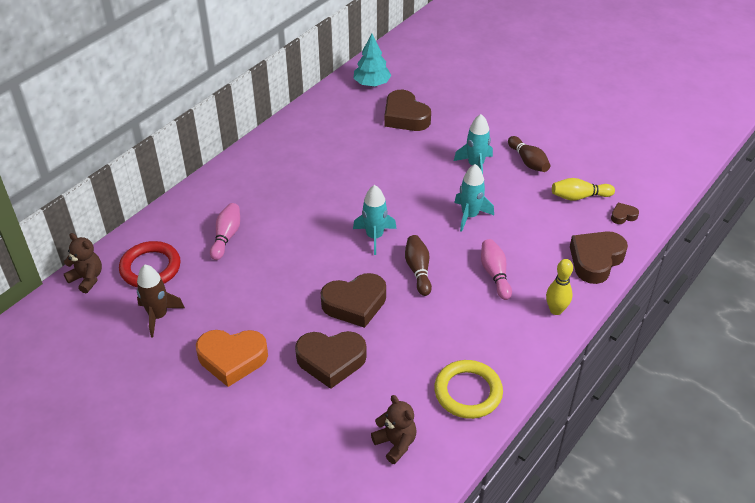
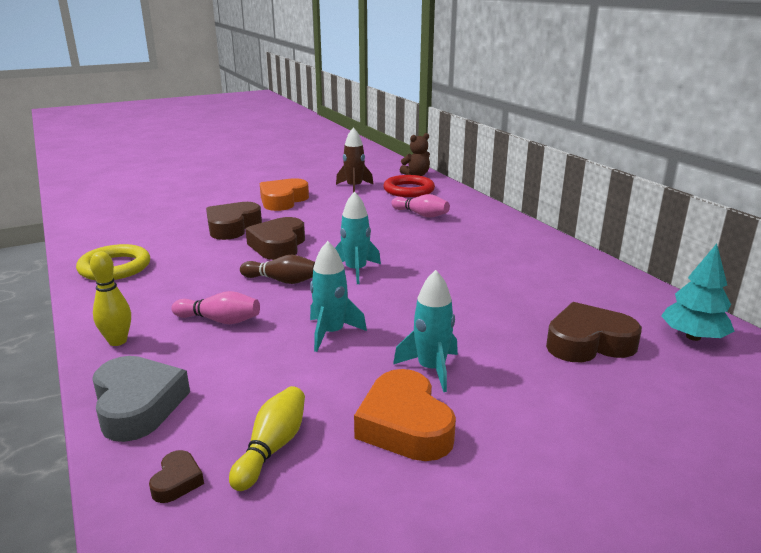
camera: 115 degrees right, 20 degrees down
(395, 443) = (125, 232): brown teddy bear -> none
(528, 161) = (405, 425): brown bowling pin -> orange heart
(595, 260) = (138, 405): brown heart -> grey heart

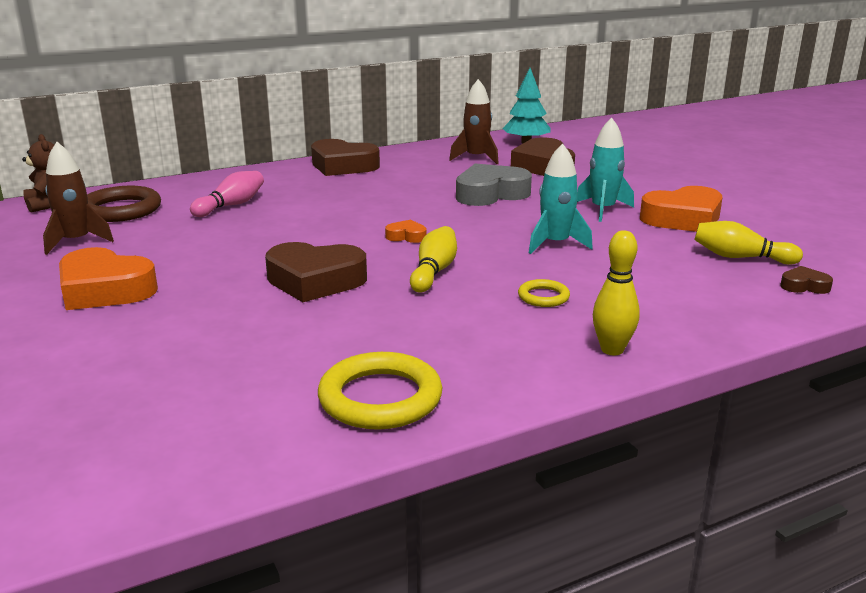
camera: 90 degrees left, 0 degrees up
(138, 405) = (724, 316): grey heart -> grey heart (490, 194)
(219, 320) = (543, 297): pink bowling pin -> yellow ring
(232, 227) = (221, 319): brown heart -> brown heart (343, 166)
(282, 281) = (434, 272): brown bowling pin -> yellow bowling pin
(356, 271) = (406, 236): turquoise rocket -> orange heart
(409, 190) = (121, 210): red ring -> brown ring
(598, 303) = (476, 158): none -> brown rocket

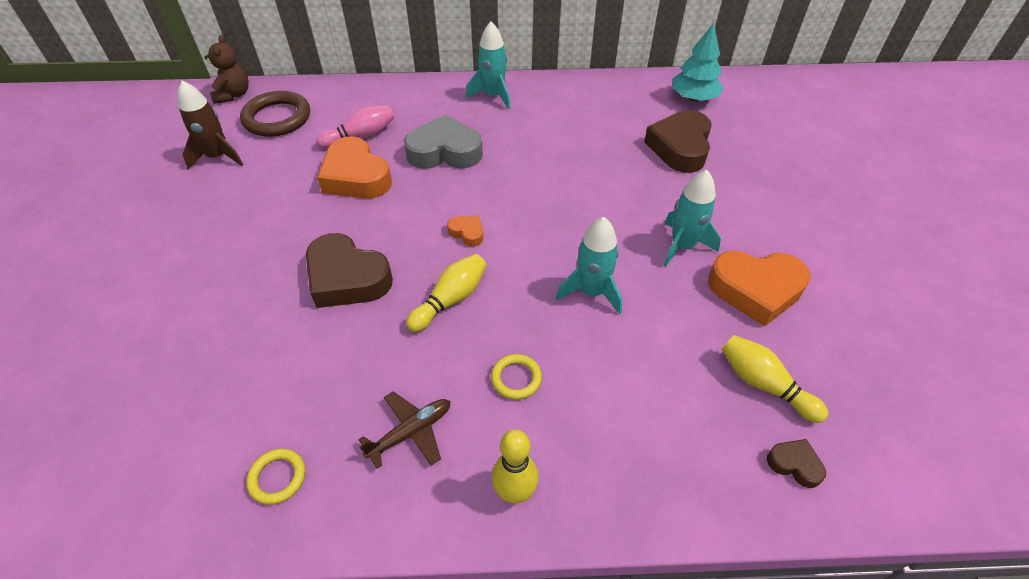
camera: 25 degrees right, 25 degrees up
(104, 290) = (193, 235): orange heart -> orange heart (356, 177)
(343, 166) = (493, 96): brown heart -> turquoise rocket
(380, 398) = (277, 477): yellow ring -> yellow ring, size x0.52
(476, 158) = (623, 114): brown rocket -> none
(482, 343) = (411, 432): none -> brown plane
(490, 194) = (592, 183): grey heart -> grey heart (445, 151)

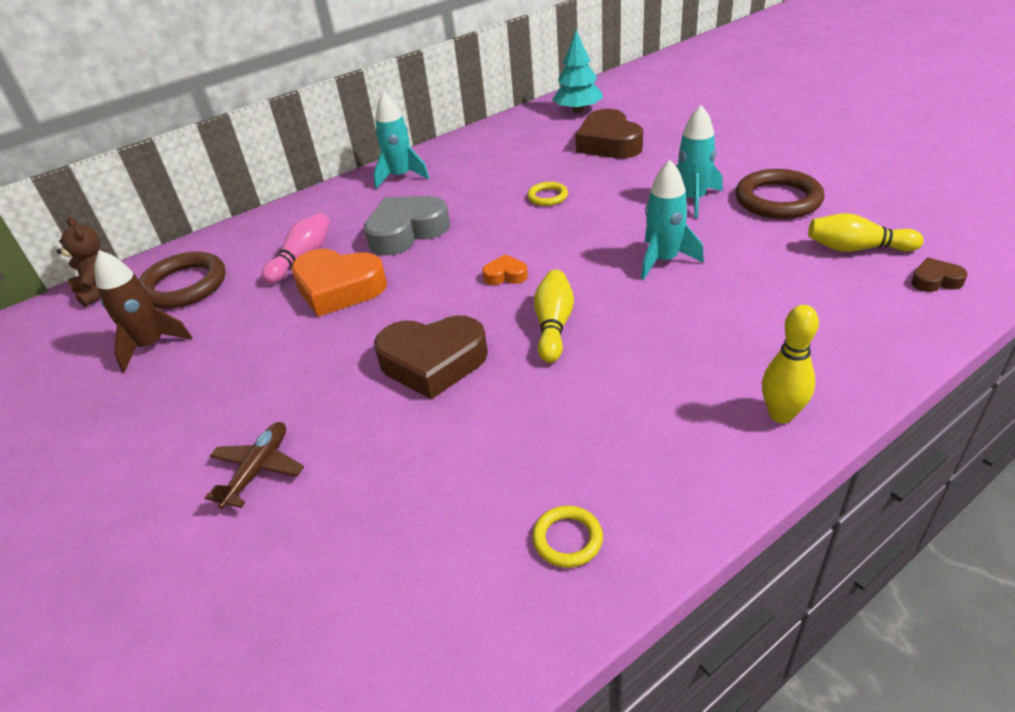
camera: 30 degrees left, 10 degrees down
(411, 432) = (644, 430): brown plane -> brown plane (258, 469)
(516, 378) = (681, 345): yellow ring -> yellow ring (547, 197)
(755, 290) = (778, 200): orange heart -> brown ring

